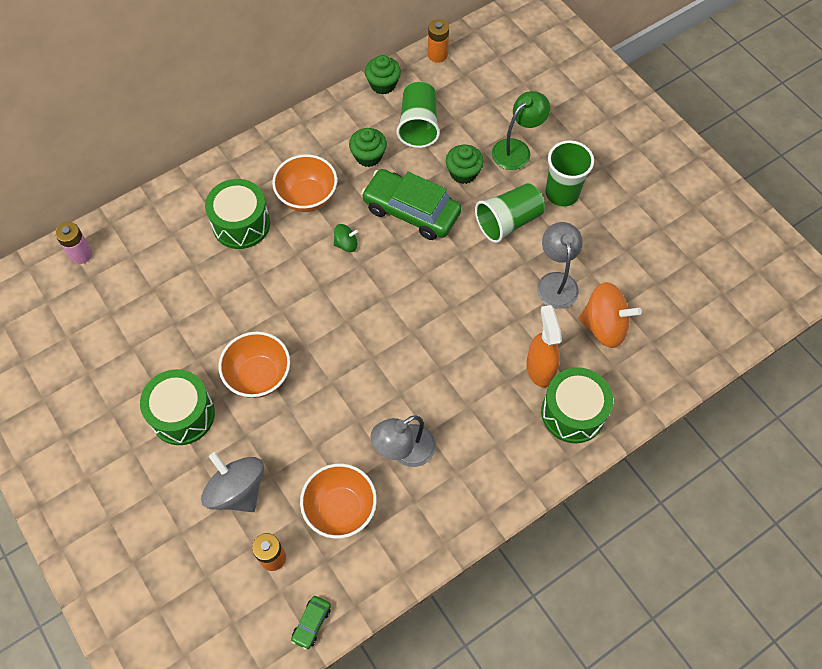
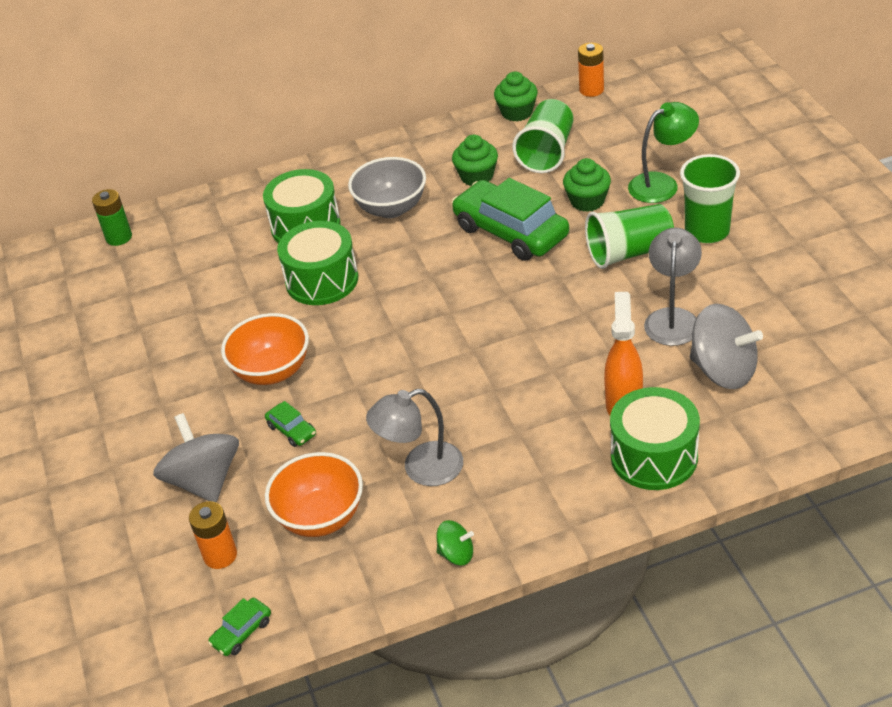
camera: 20 degrees right, 20 degrees down
(81, 254) = (119, 237): pink battery -> green battery
(182, 415) = (170, 398): green drum -> green drum (322, 280)
(293, 431) = (292, 430): none -> green car
(307, 197) = (391, 208): orange bowl -> grey bowl
(346, 244) = (421, 256): green spinning top -> green spinning top (456, 554)
(604, 326) = (723, 370): orange spinning top -> grey spinning top

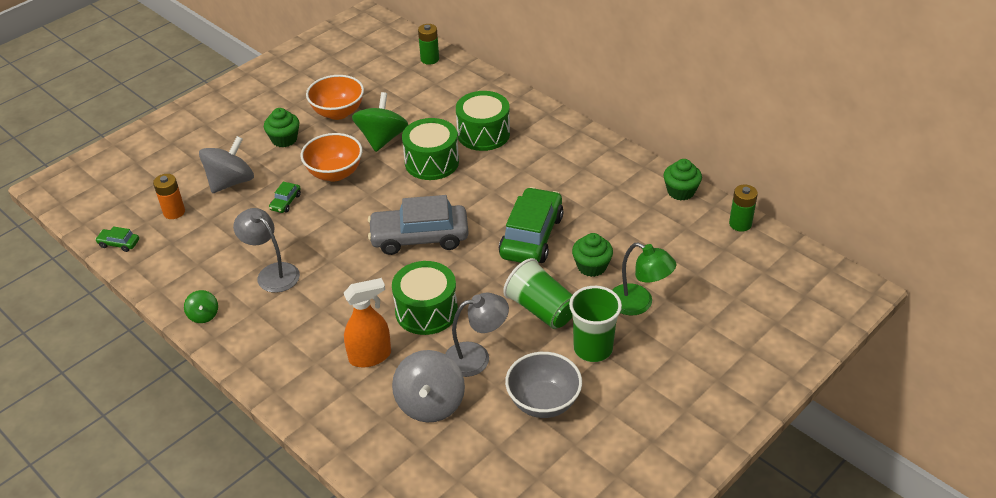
camera: 60 degrees right, 0 degrees up
(240, 313) = (382, 139): none -> green spinning top
(320, 517) = (216, 242): orange bowl -> orange bowl (338, 112)
(391, 208) = (525, 167): grey bowl -> grey bowl (543, 402)
(449, 320) = (419, 237): none -> grey car
(476, 176) = (587, 197): green cupcake -> green cupcake (284, 139)
(547, 152) = (639, 225): green cup -> none
(591, 90) = (740, 224): orange battery -> green battery
(654, 456) = (324, 388): green drum -> green drum (426, 311)

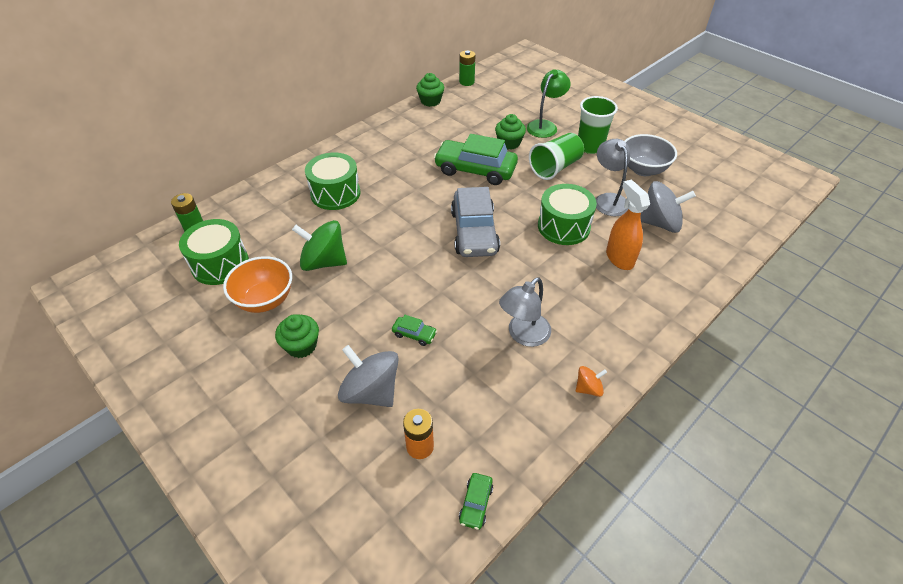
camera: 90 degrees left, 5 degrees up
(203, 315) = (588, 388): green spinning top -> orange spinning top
(335, 173) = (373, 296): orange bowl -> none
(431, 162) = (370, 226): green drum -> green drum (220, 264)

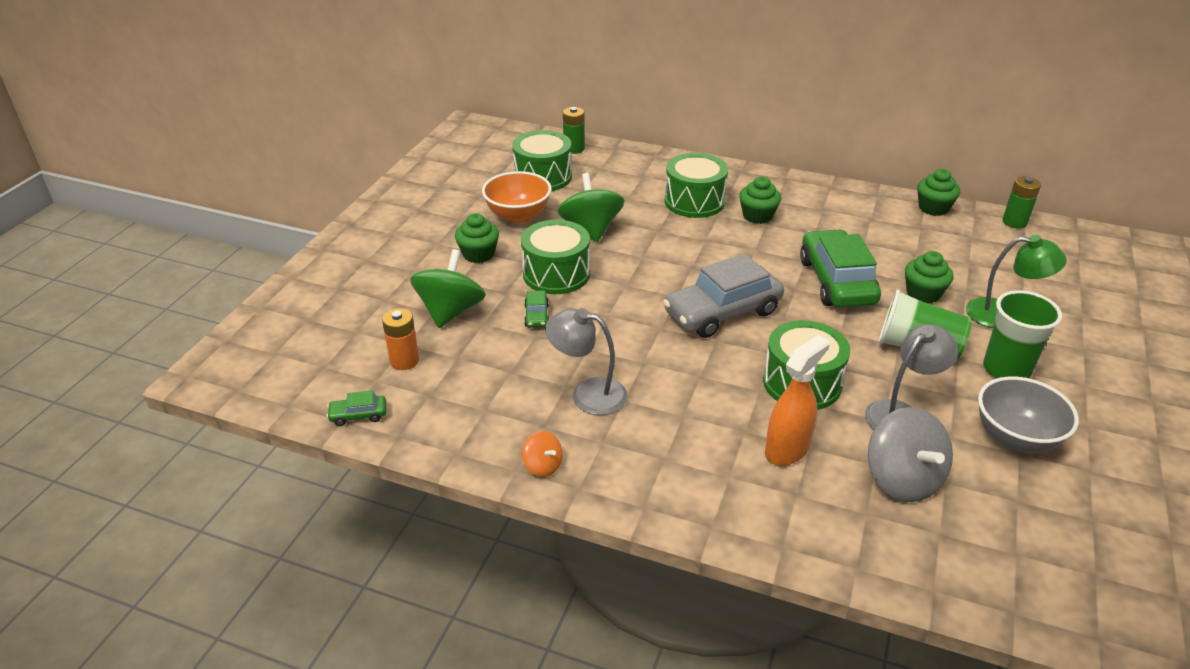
camera: 65 degrees right, 10 degrees down
(368, 303) = (556, 274): none -> green drum
(371, 391) = (450, 311): grey spinning top -> green spinning top
(379, 172) = (757, 216): none -> green cupcake

